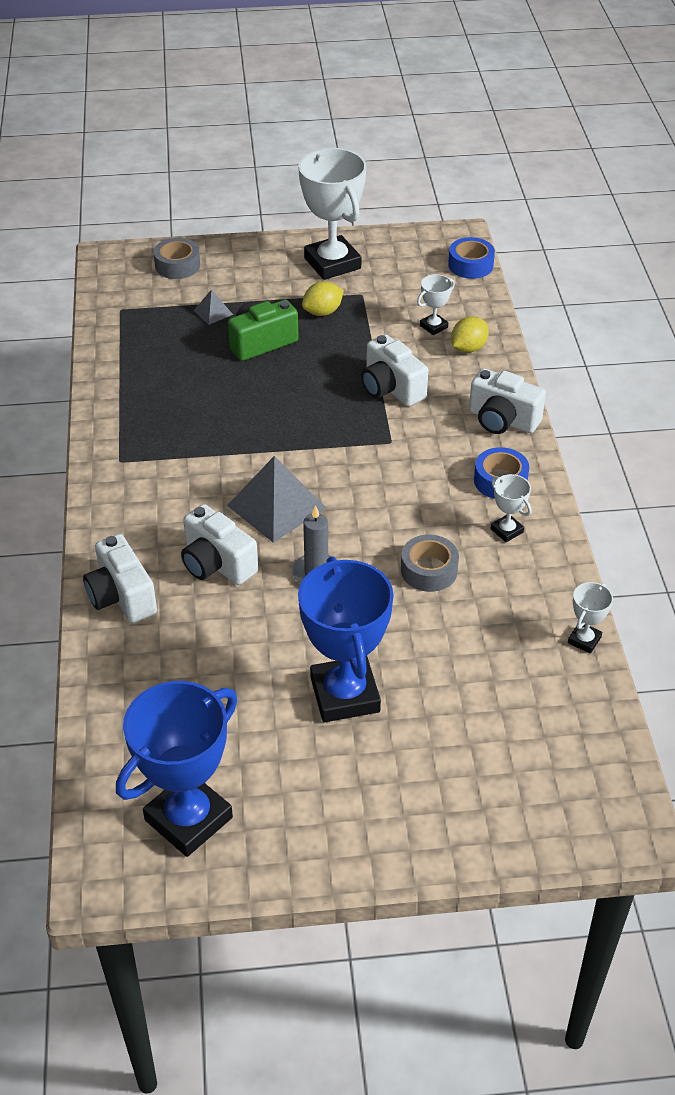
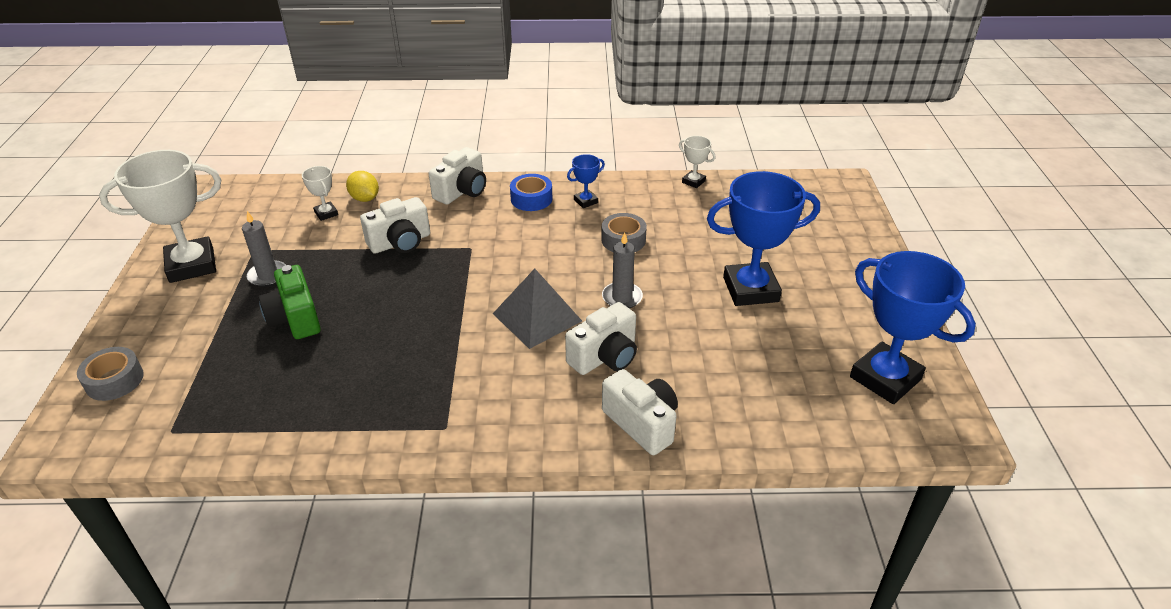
camera: 85 degrees left, 5 degrees down
(121, 596) = (642, 423): white camera -> white camera turned 105 degrees counterclockwise
(213, 312) = (223, 352): grey pyramid -> none
(322, 312) = (268, 275): yellow lemon -> grey candle
(470, 265) = (249, 187): blue tape -> none
(506, 531) = (586, 201): white trophy -> blue trophy

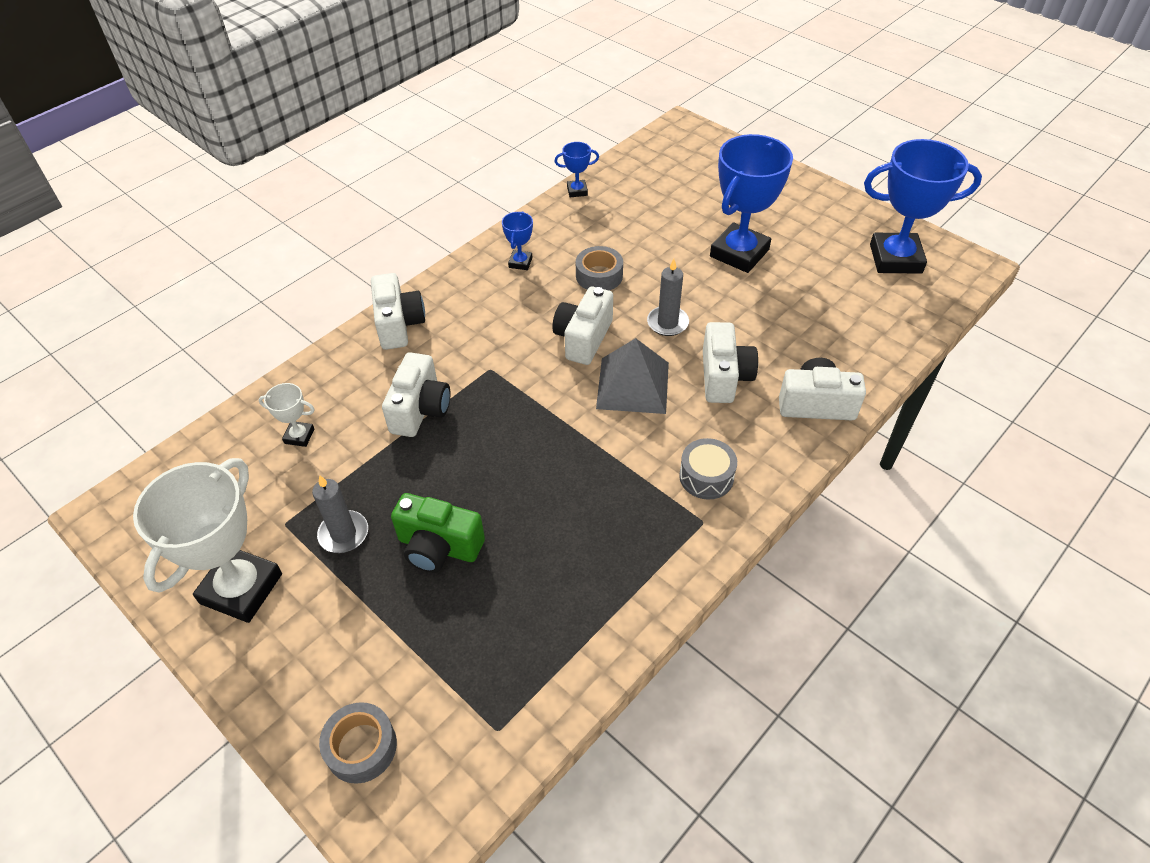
camera: 45 degrees left, 10 degrees up
(365, 198) = (315, 395): yellow lemon -> none
(491, 404) = (706, 477): none -> grey drum
(531, 199) = (472, 290): blue tape -> none
(552, 269) = (583, 338): none -> white camera
(693, 181) = (577, 191): white trophy -> blue trophy

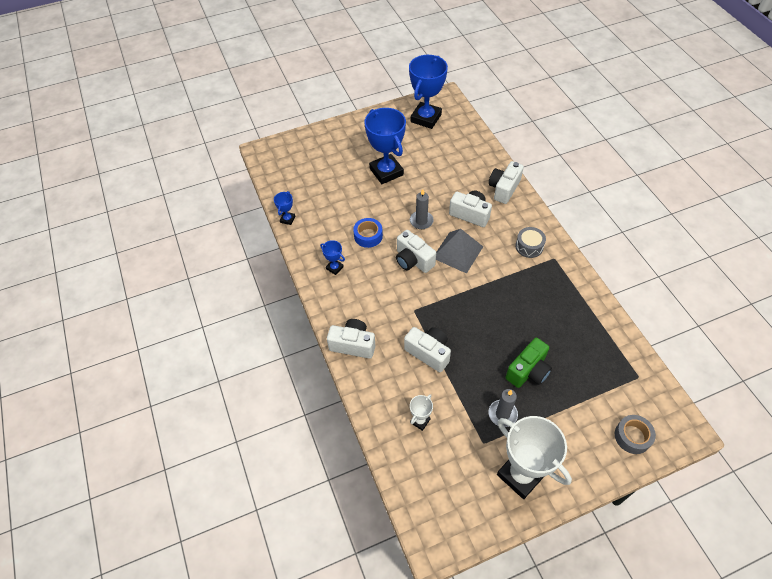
camera: 65 degrees left, 5 degrees up
(599, 276) = (368, 236): grey tape -> blue tape

